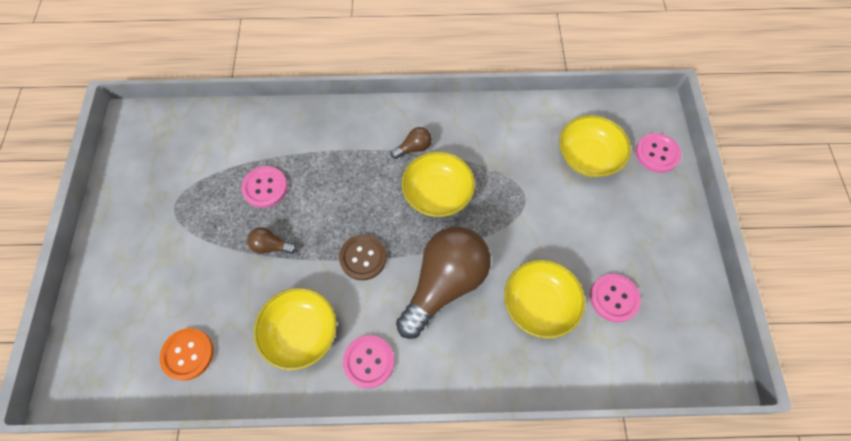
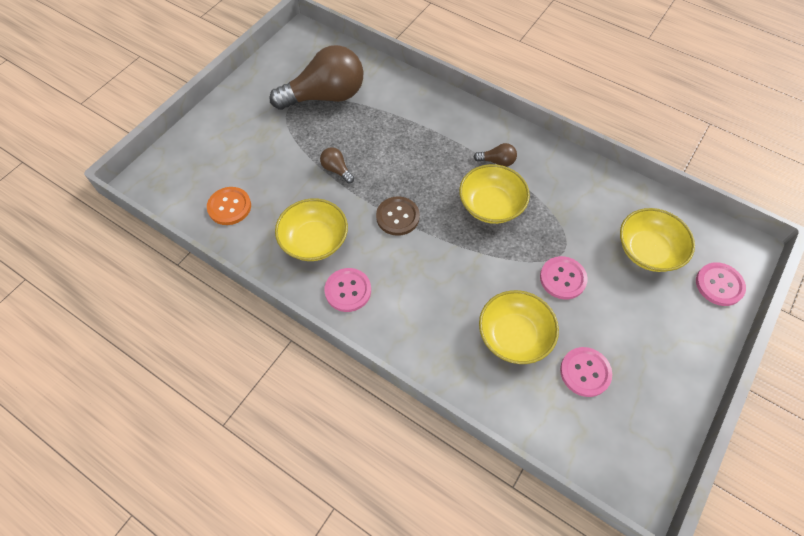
camera: 35 degrees right, 5 degrees down
(265, 187) = (361, 128): pink button -> pink button (562, 278)
(444, 284) = (447, 273): brown light bulb -> brown light bulb (325, 96)

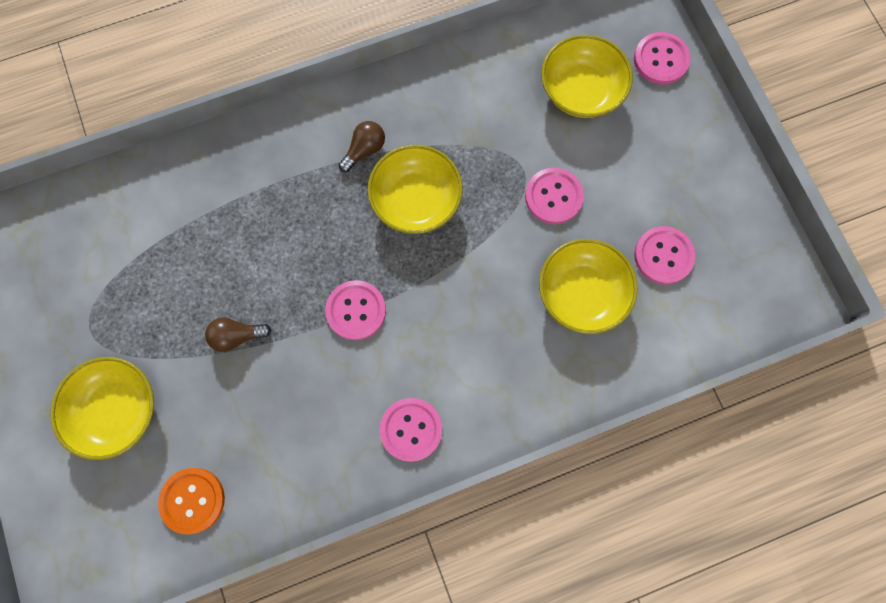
camera: 55 degrees left, 15 degrees up
(314, 240) = (318, 426): yellow bowl -> yellow bowl (117, 410)
(325, 96) = (110, 276): brown light bulb -> none
(397, 217) = (356, 311): brown button -> pink button

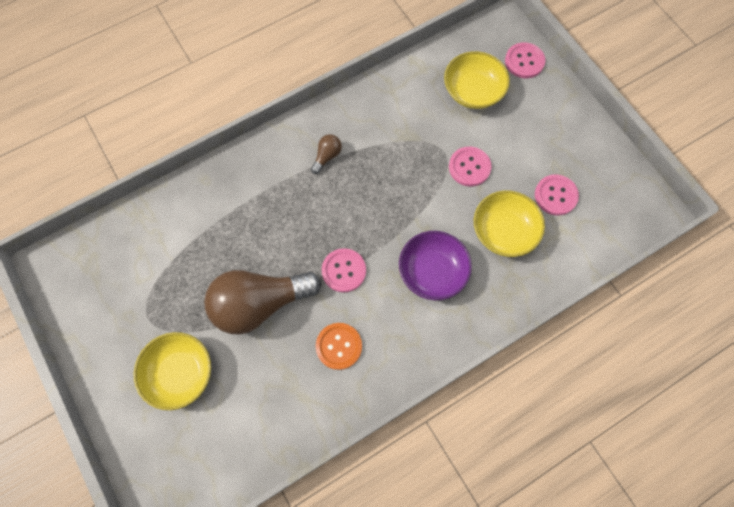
camera: 10 degrees left, 5 degrees down
(192, 500) = (249, 429): orange button -> orange button (339, 346)
(237, 336) = (259, 304): brown light bulb -> brown light bulb, size x2.43
(411, 429) = (401, 349): pink button -> none
(416, 200) = (371, 185): yellow bowl -> none
(474, 332) = (432, 271): none -> purple bowl

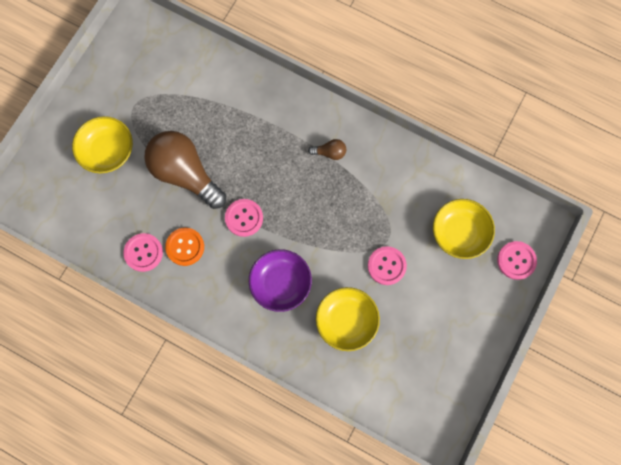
camera: 60 degrees right, 5 degrees up
(555, 195) = (402, 347): pink button -> pink button (143, 252)

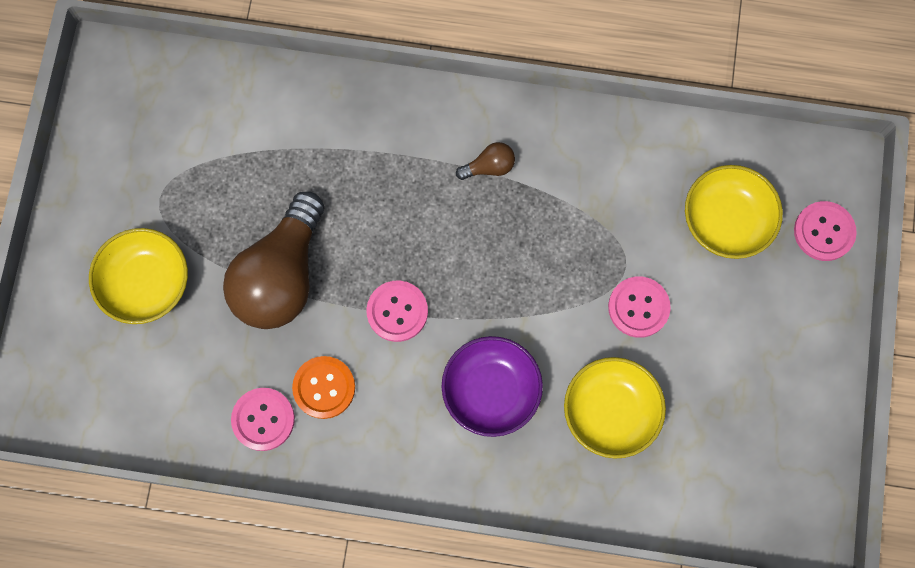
camera: 20 degrees left, 0 degrees up
(185, 174) = (281, 275): brown light bulb -> brown light bulb turned 90 degrees counterclockwise

